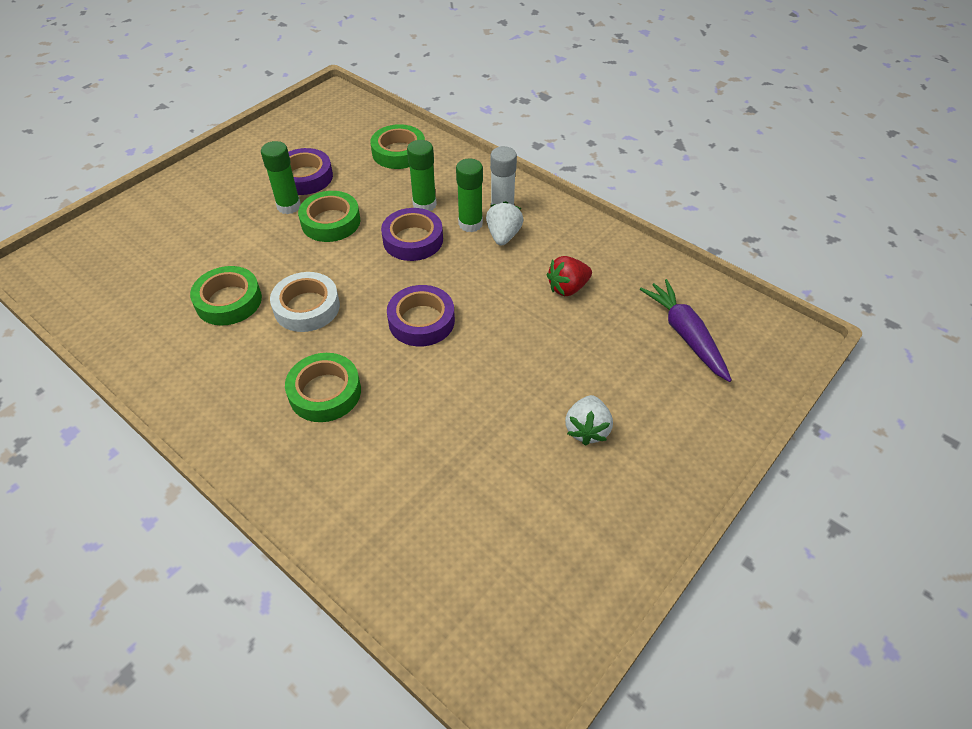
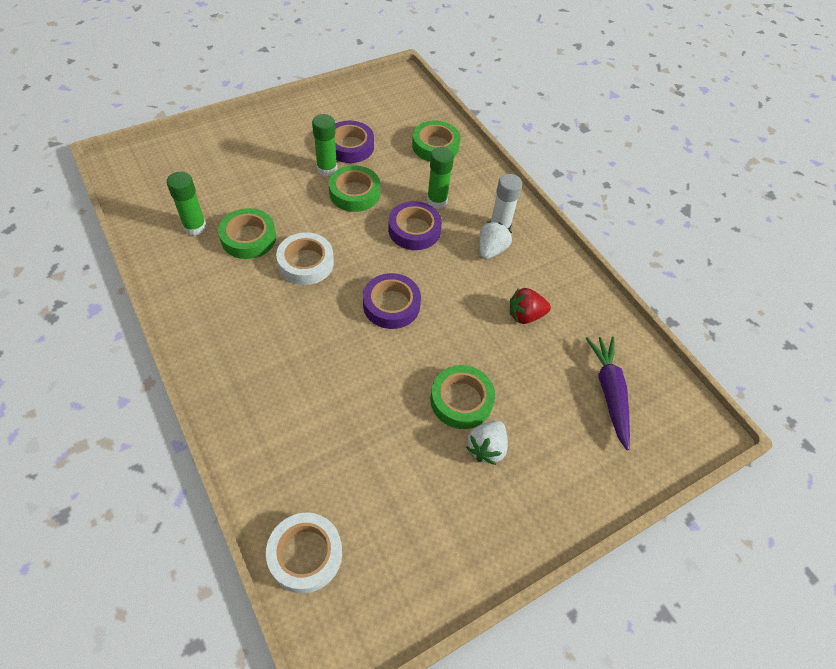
camera: 15 degrees right, 5 degrees up
(325, 392) = (291, 341): green tape -> green tape (461, 400)
(440, 608) = (305, 554): none -> white tape
(470, 224) = (468, 230): green glue stick -> green glue stick (195, 227)

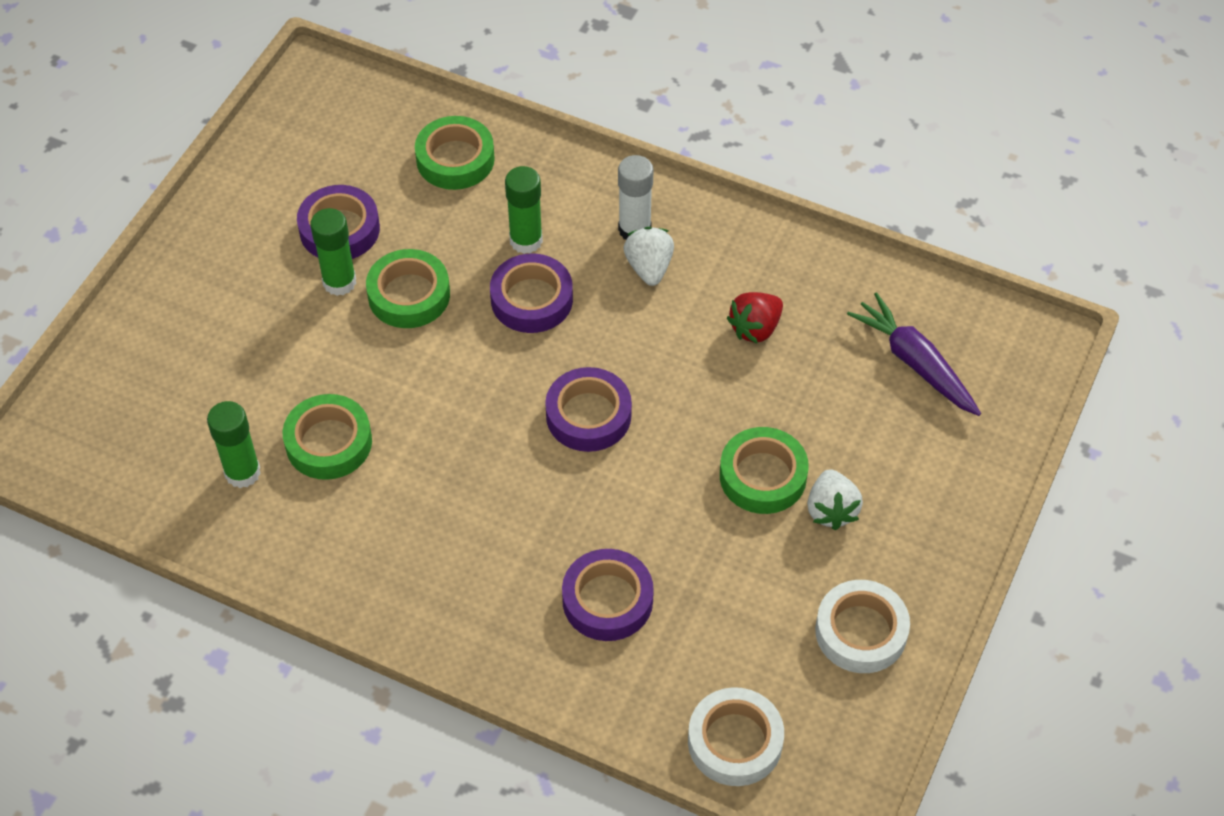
camera: 30 degrees left, 0 degrees up
(306, 263) = (435, 428): white tape -> white tape (861, 631)
(310, 413) = (607, 600): none -> purple tape

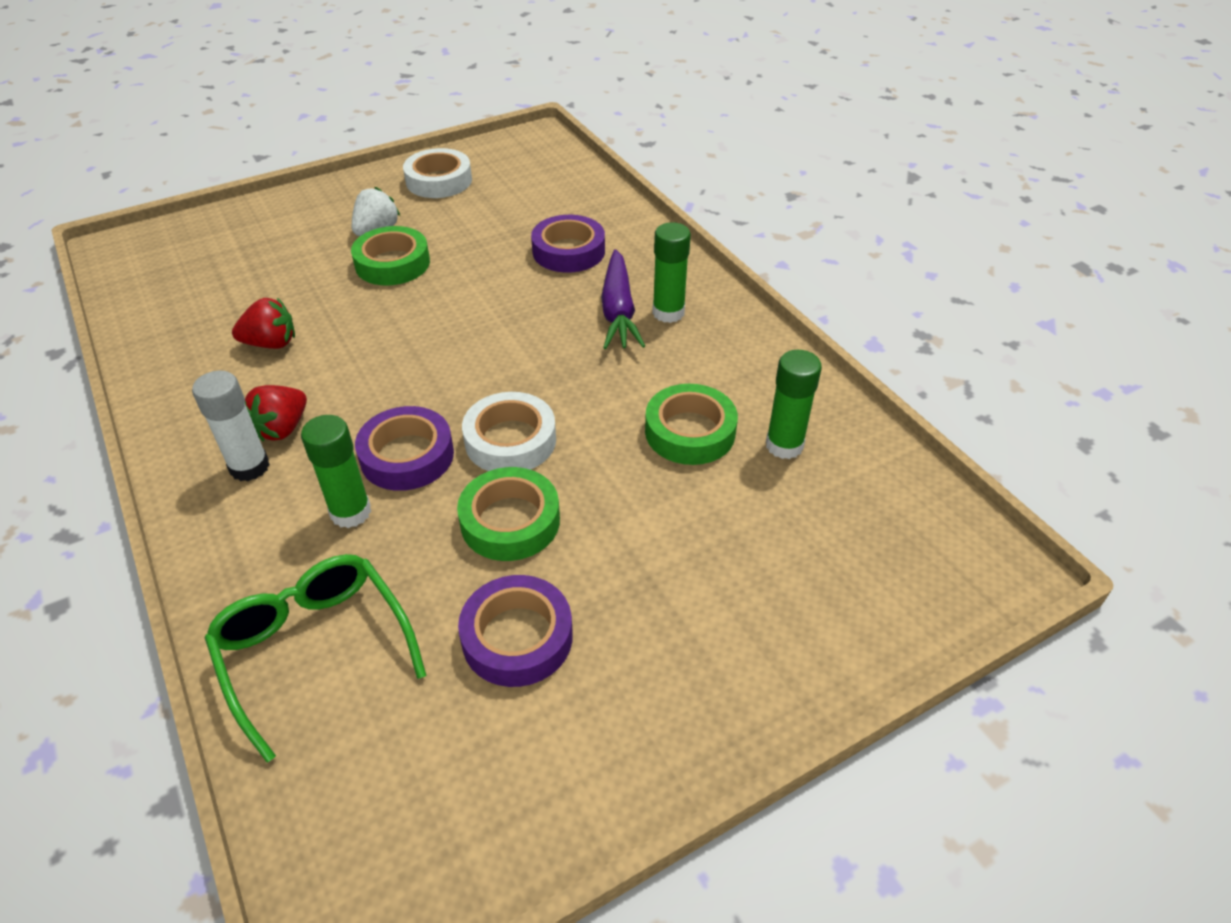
camera: 145 degrees left, 10 degrees down
(339, 282) = (567, 573): green glue stick -> green glue stick (668, 312)
(455, 159) = (315, 651): green tape -> green glasses
(588, 415) = (462, 350): purple tape -> none
(649, 267) = (282, 428): white strawberry -> red strawberry
(735, 741) = (564, 172): white tape -> white tape (510, 440)
(914, 362) = (207, 273): purple carrot -> purple carrot (618, 311)

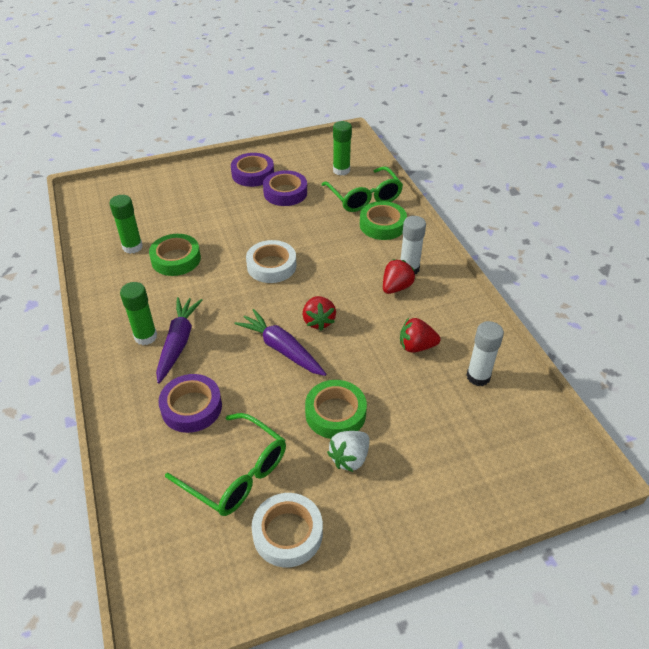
camera: 170 degrees left, 0 degrees up
(194, 318) = (478, 376): none -> white glue stick
(350, 512) = (354, 242): green glue stick -> green glue stick (341, 170)
(407, 456) = (327, 264): purple tape -> purple tape (253, 174)
(418, 360) = (318, 321): none -> red strawberry
(469, 319) = (281, 349): none -> purple carrot
(499, 209) = (236, 473): none -> green glasses
(510, 521) = (279, 230): green tape -> green tape (382, 225)

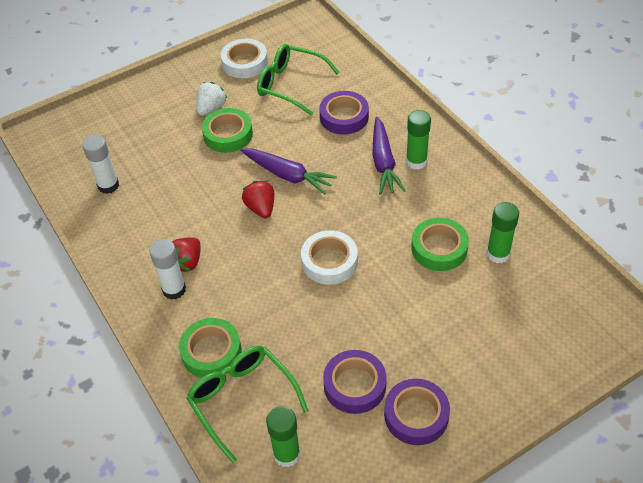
camera: 170 degrees right, 5 degrees up
(416, 346) = (164, 202): red strawberry -> none

